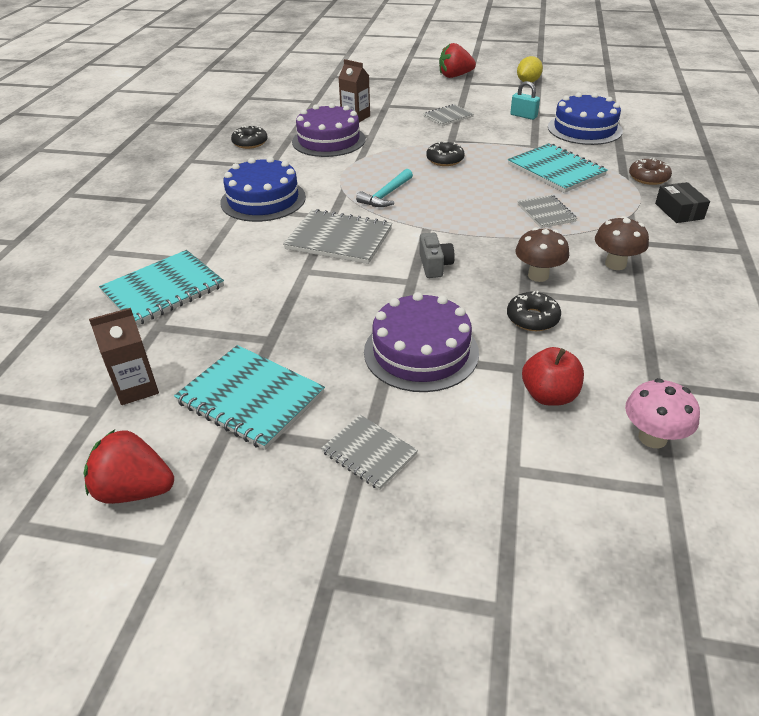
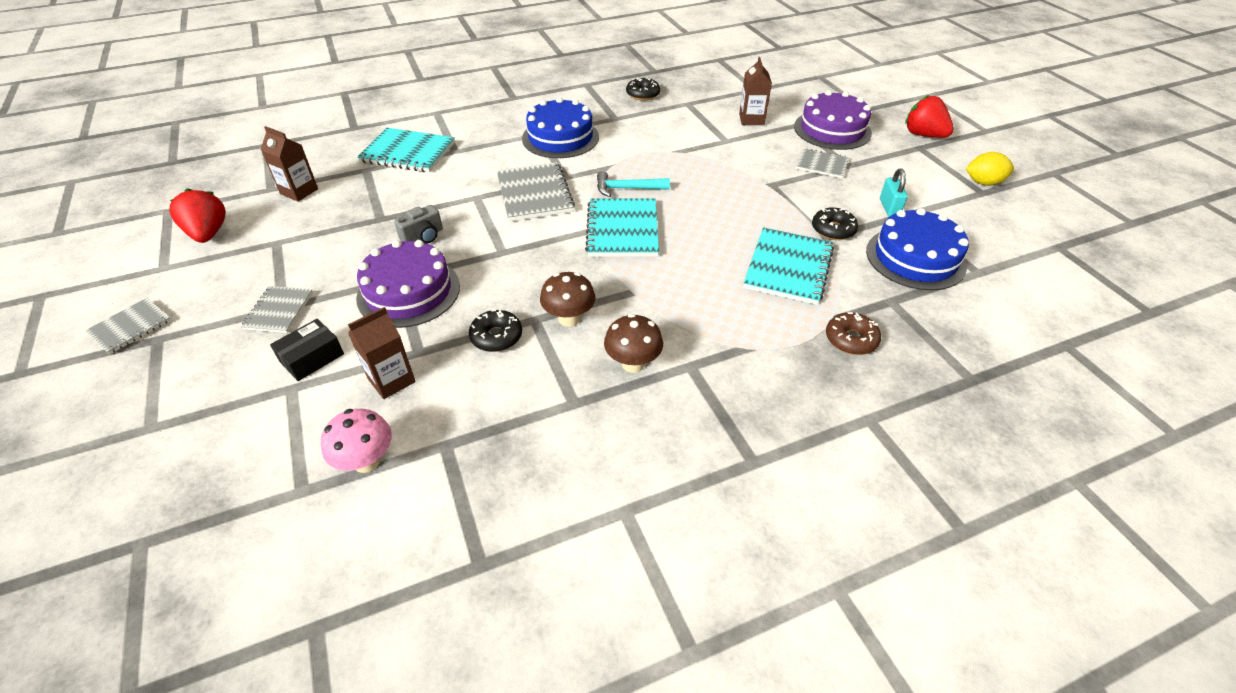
camera: 55 degrees right, 5 degrees up
(250, 398) = (311, 238): turquoise notebook -> turquoise notebook (622, 230)
(328, 140) = (691, 125): purple cake -> purple cake (832, 130)
(435, 265) = (536, 255): grey camera -> grey camera (423, 236)
(445, 160) = (728, 195): black donut -> black donut (833, 230)
(546, 213) = (690, 288): grey notebook -> grey notebook (130, 327)
(549, 395) = (391, 380): red apple -> brown carton
(679, 211) = (794, 384): black box -> black box (312, 357)

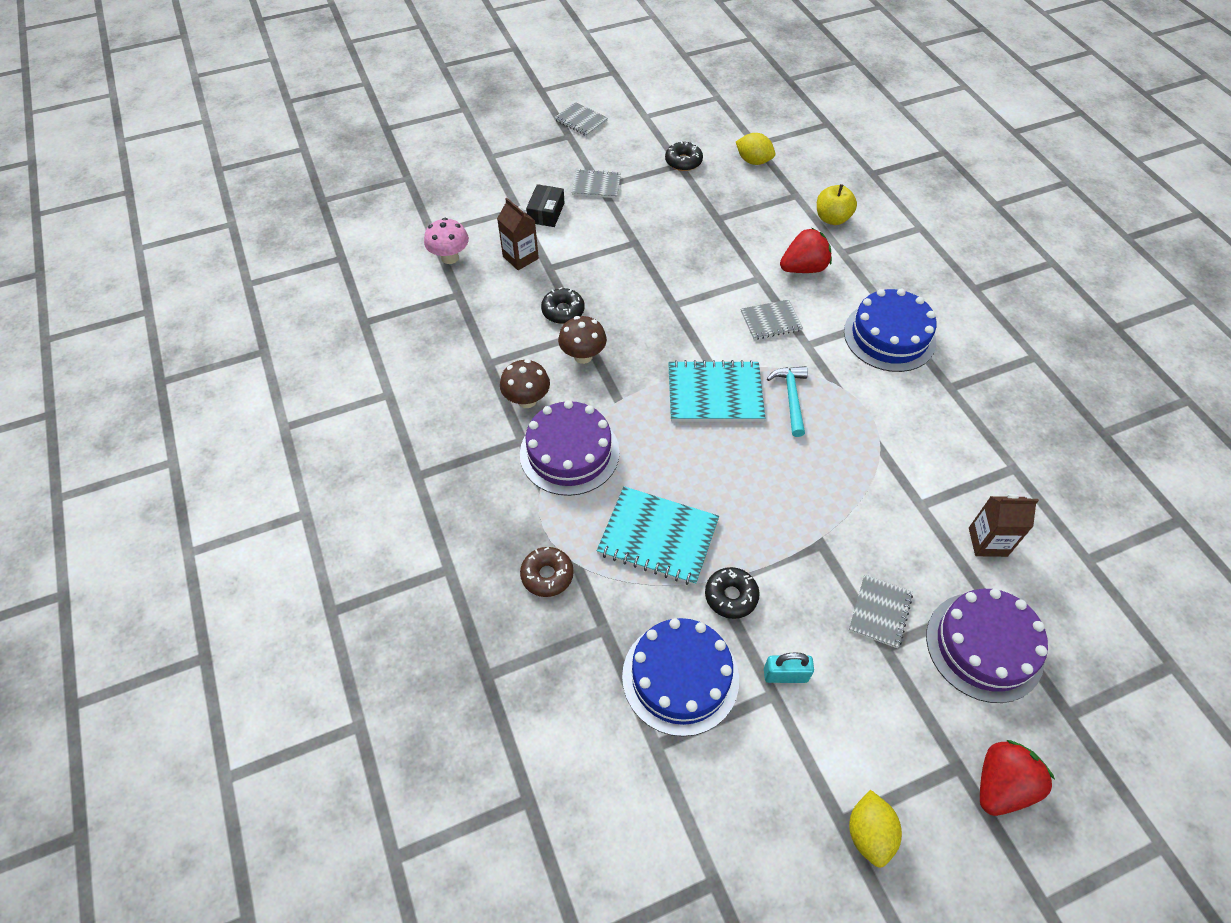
camera: 90 degrees right, 10 degrees up
(208, 233) = (688, 126): red strawberry -> red strawberry (803, 268)
(299, 191) = (753, 161): brown carton -> yellow lemon
(312, 357) = (546, 213): black box -> black box turned 60 degrees clockwise
(408, 152) = (832, 218): turquoise notebook -> yellow apple
(408, 292) = (618, 251): purple cake -> purple cake (569, 452)
(423, 236) = (693, 249): grey camera -> none
(534, 194) = (771, 321): grey notebook -> grey notebook, size x0.59
(643, 94) = (1024, 417): black donut -> black donut (683, 161)

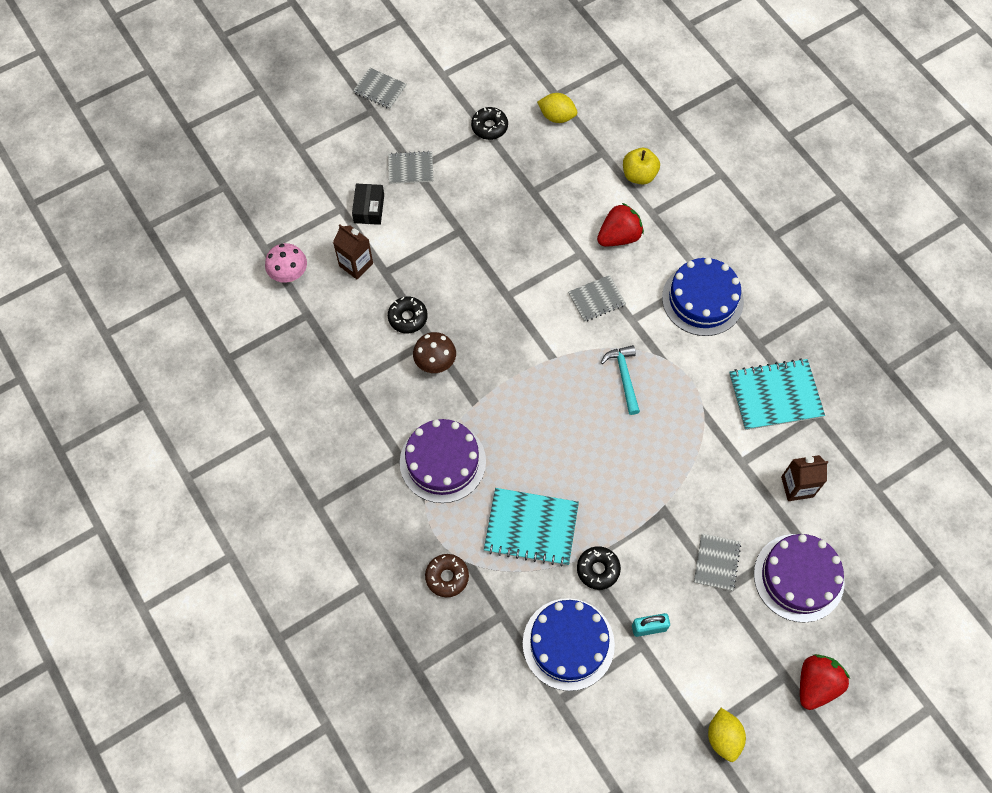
camera: 10 degrees left, 10 degrees up
(527, 400) = (395, 416): brown mushroom -> none
(715, 393) = (557, 383): turquoise notebook -> turquoise notebook (775, 395)

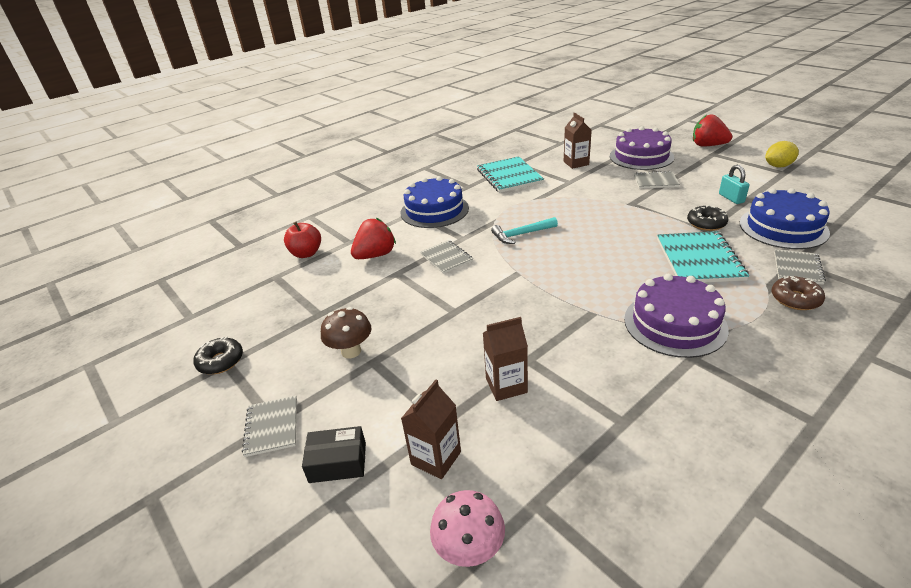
camera: 95 degrees left, 30 degrees down
(380, 89) = (111, 495): grey notebook -> grey notebook (797, 268)
(408, 318) = (506, 385): black donut -> brown carton
(435, 363) = (558, 350): brown mushroom -> brown mushroom (351, 351)
(557, 116) = (221, 312): yellow lemon -> none
(619, 237) = (375, 255): red strawberry -> red strawberry turned 90 degrees clockwise
(639, 175) = (306, 253): yellow apple -> red apple

